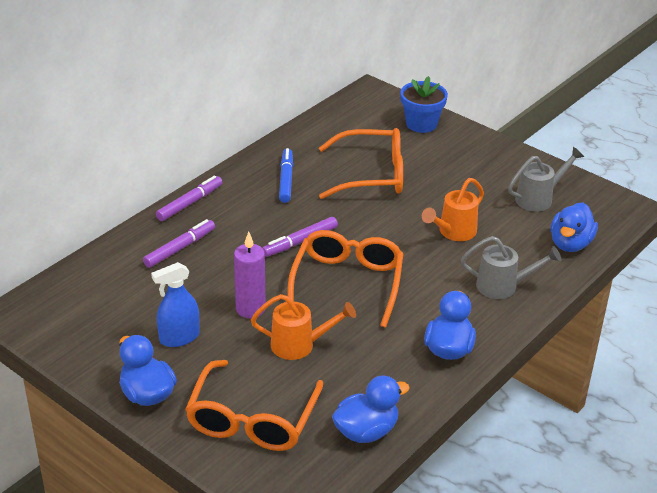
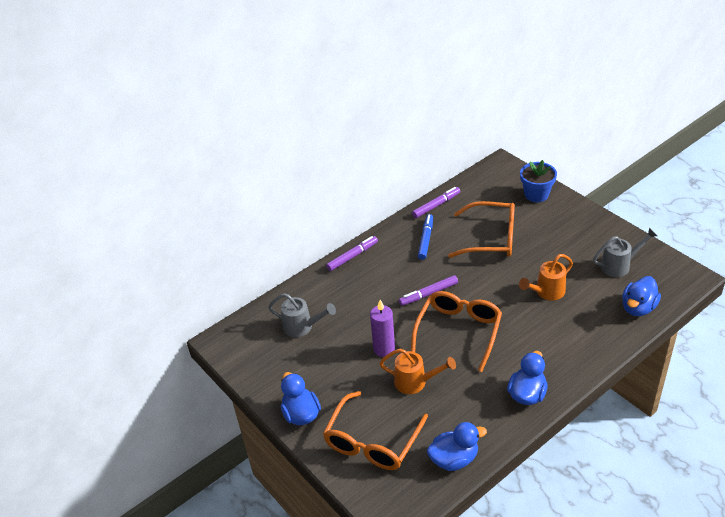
camera: 15 degrees right, 5 degrees up
(179, 338) = (329, 369): blue spray bottle -> none
(180, 248) = (340, 294): purple marker -> purple marker (436, 205)
(503, 286) = (578, 342): grey watering can -> grey watering can (302, 327)

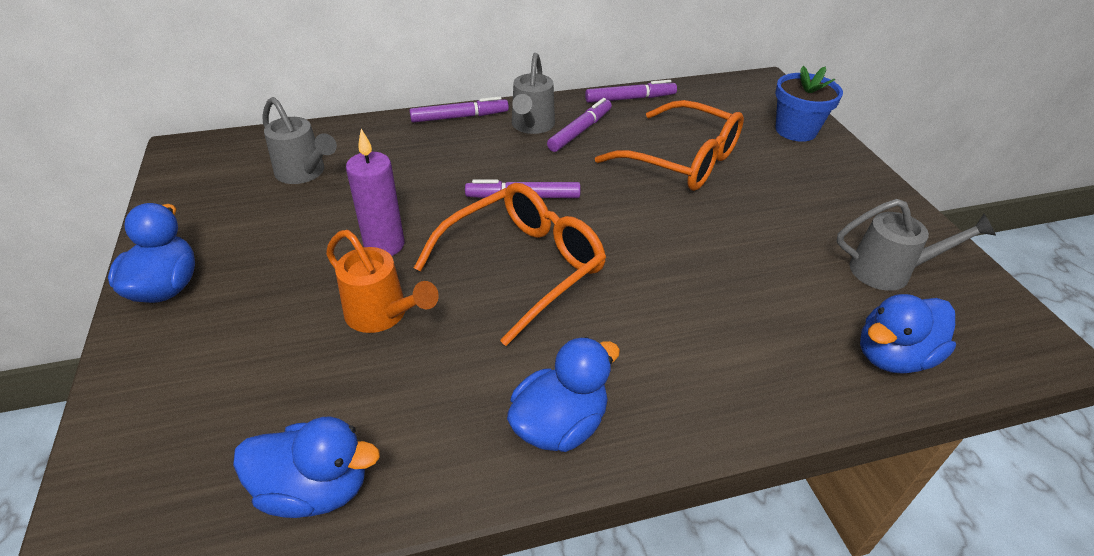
camera: 20 degrees right, 0 degrees up
(372, 441) = (216, 382): orange glasses -> none
(397, 246) = (531, 126): none -> grey watering can
(426, 240) = (580, 131): blue marker -> purple marker
(547, 292) = (723, 264): orange watering can -> none

